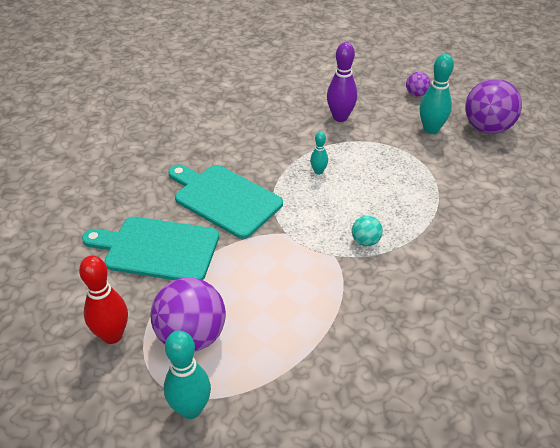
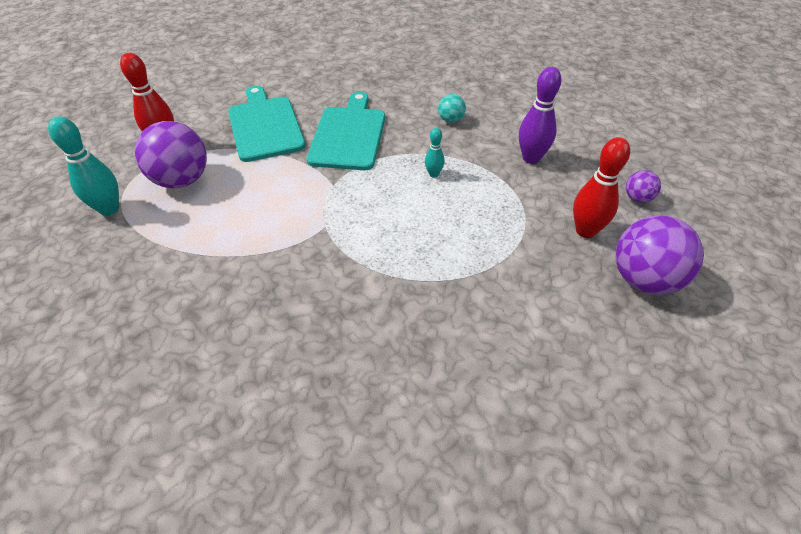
camera: 60 degrees right, 5 degrees up
(365, 241) = (359, 240): turquoise ball -> turquoise ball (451, 120)
(431, 129) = (585, 231): turquoise bowling pin -> red bowling pin

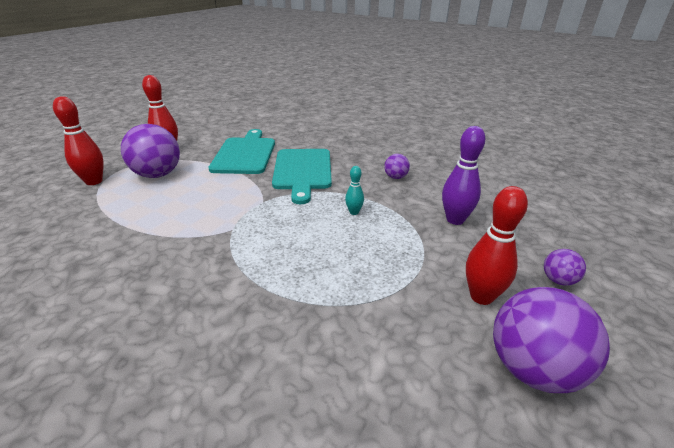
camera: 20 degrees right, 15 degrees down
(109, 209) = (94, 181): turquoise bowling pin -> red bowling pin
(348, 135) = (302, 171): turquoise cutting board -> turquoise cutting board turned 150 degrees clockwise
(451, 120) = (395, 177): turquoise ball -> purple ball

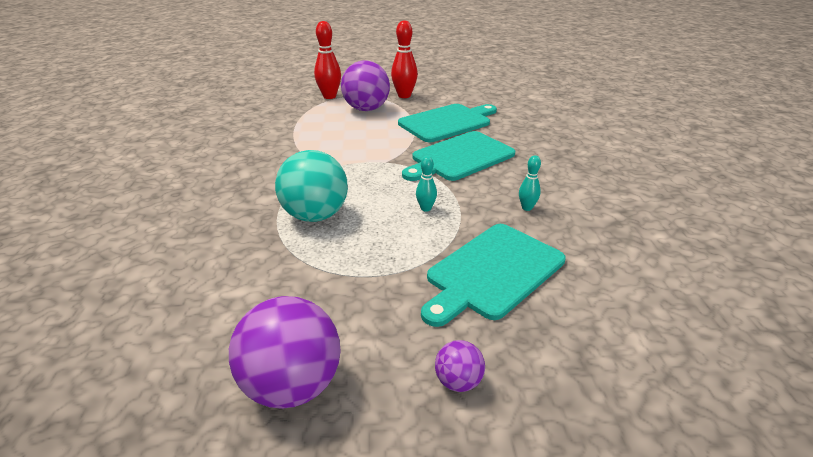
camera: 55 degrees right, 0 degrees up
(301, 269) = (315, 215): none -> turquoise ball
(395, 177) = (527, 208): purple ball -> turquoise bowling pin
(455, 220) = (492, 272): purple bowling pin -> turquoise cutting board
(481, 296) = (371, 326): red bowling pin -> none

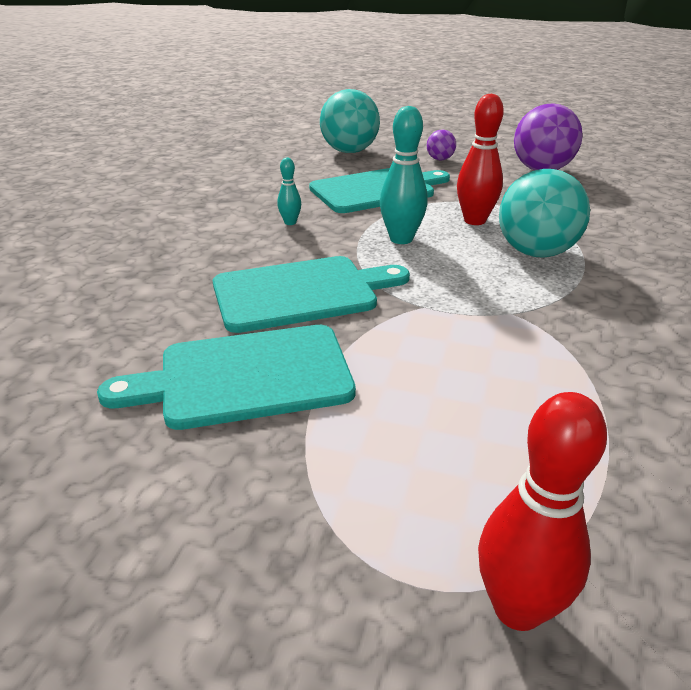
camera: 160 degrees left, 0 degrees up
(366, 109) = (407, 481): purple ball -> none
(404, 96) = (259, 534): red bowling pin -> red bowling pin (474, 220)
(426, 208) = (401, 239): turquoise bowling pin -> turquoise bowling pin, size x1.85
(610, 371) = (349, 151): none -> turquoise ball

